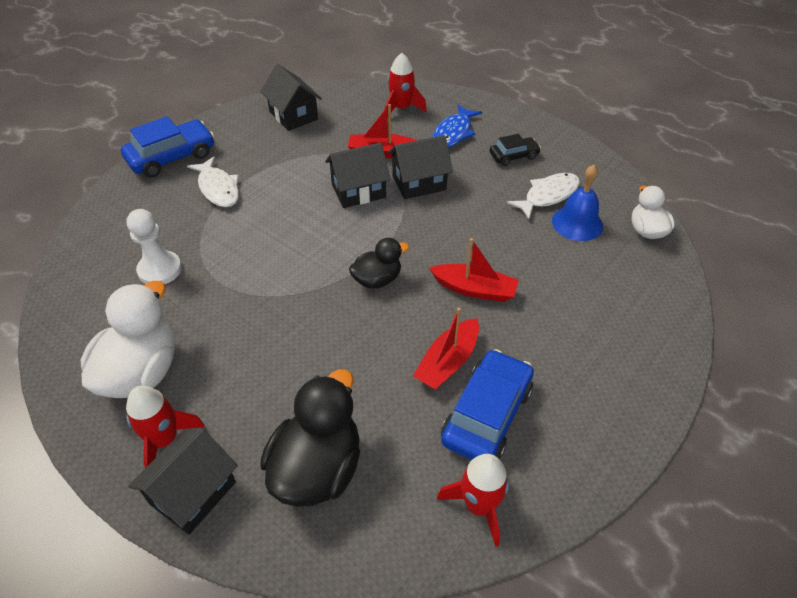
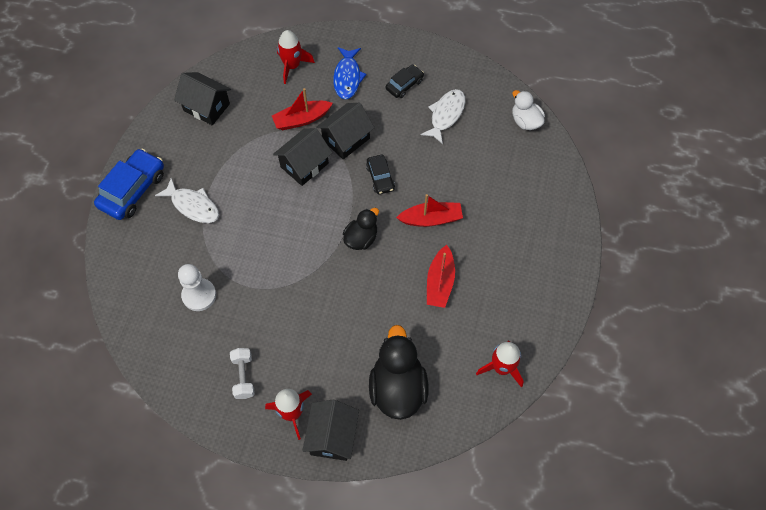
camera: 25 degrees left, 15 degrees up
(141, 372) = (243, 376): white duck -> white dumbbell
(436, 229) = (380, 178): none -> black car
(486, 414) = (480, 309): blue car -> none
(577, 223) = (476, 133): blue bell -> none

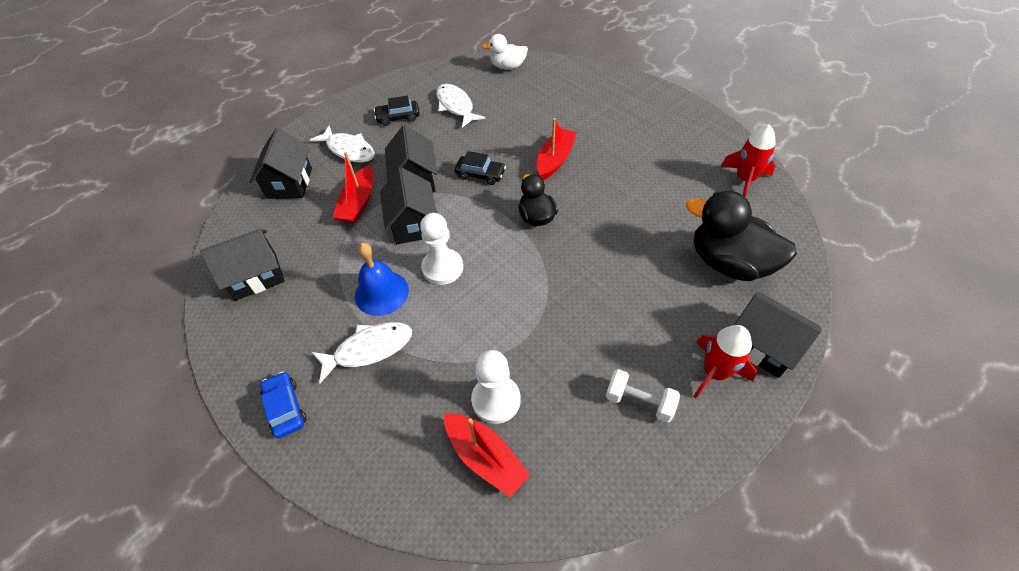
camera: 55 degrees left, 10 degrees down
(132, 190) = (285, 408): blue car -> blue car, size x0.57
(237, 184) = (381, 293): none -> blue bell
(278, 207) = (442, 268): none -> white pawn
(292, 66) = (290, 183): red rocket -> black house
(347, 77) = (349, 150): blue fish -> white fish
(404, 85) = (398, 117): black car -> black car turned 90 degrees counterclockwise
(440, 282) = (627, 182): red boat -> red boat (485, 457)

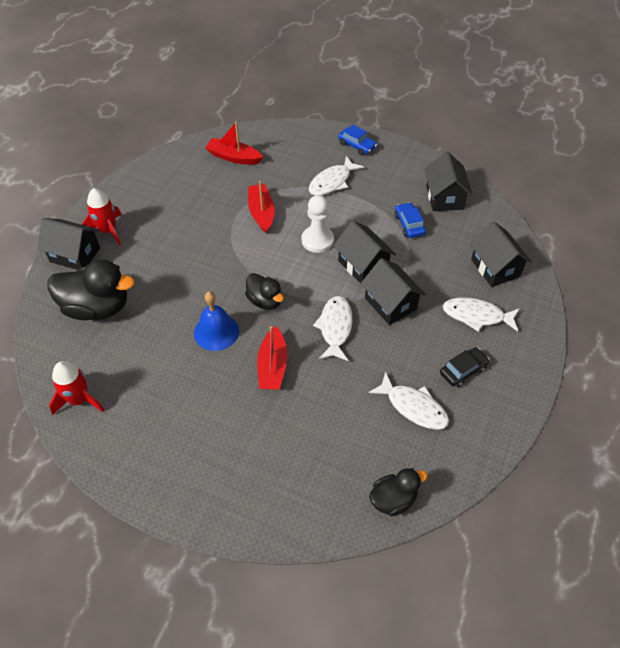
camera: 155 degrees right, 0 degrees up
(256, 276) = (444, 197): black house -> black house turned 45 degrees counterclockwise
(327, 254) = (409, 224): none -> blue car
(358, 203) = (421, 269): red boat -> red boat (261, 213)
(381, 293) = (349, 213): blue bell -> blue bell (216, 332)
(480, 174) = (335, 327): black car -> white fish
(496, 400) = (240, 181): white pawn -> none
(507, 67) = (393, 499): white duck -> black duck
(639, 402) = (154, 203): white dumbbell -> none

